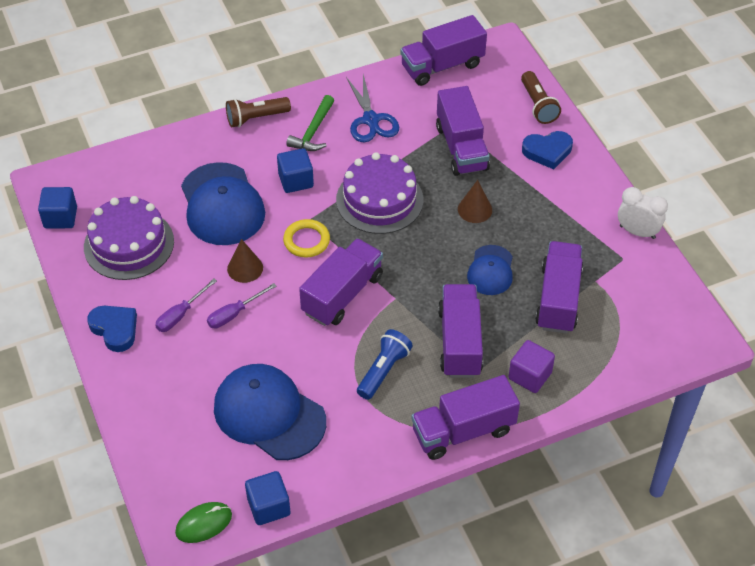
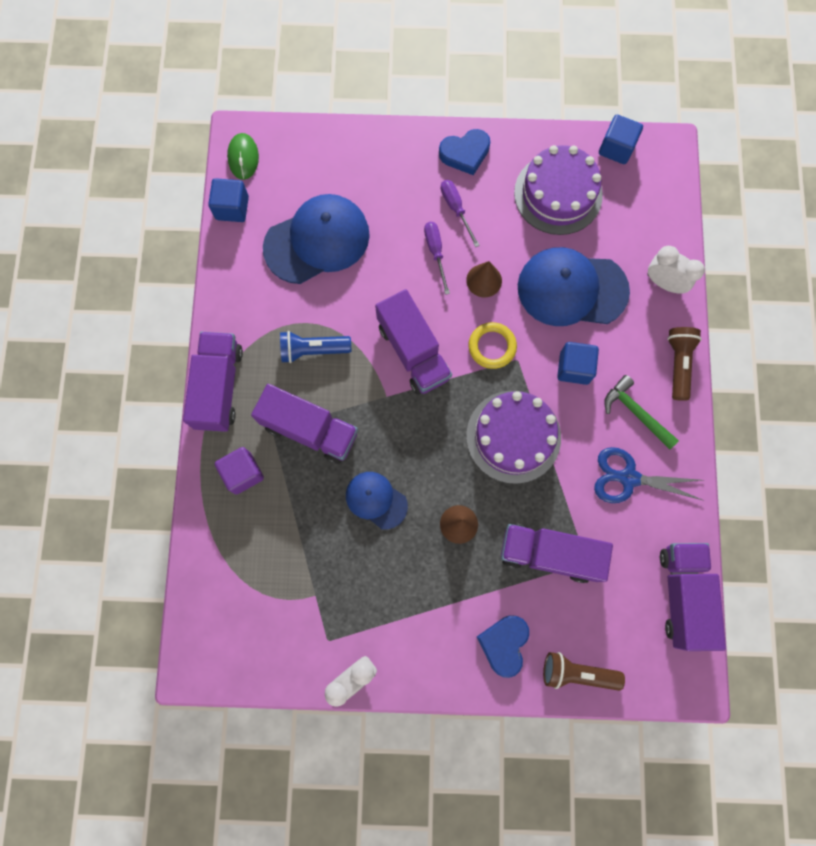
camera: 115 degrees right, 25 degrees up
(185, 147) = (664, 283): none -> white clock
(383, 371) = (313, 350): blue flashlight -> blue flashlight turned 120 degrees clockwise
(558, 299) = (312, 546): purple truck -> none

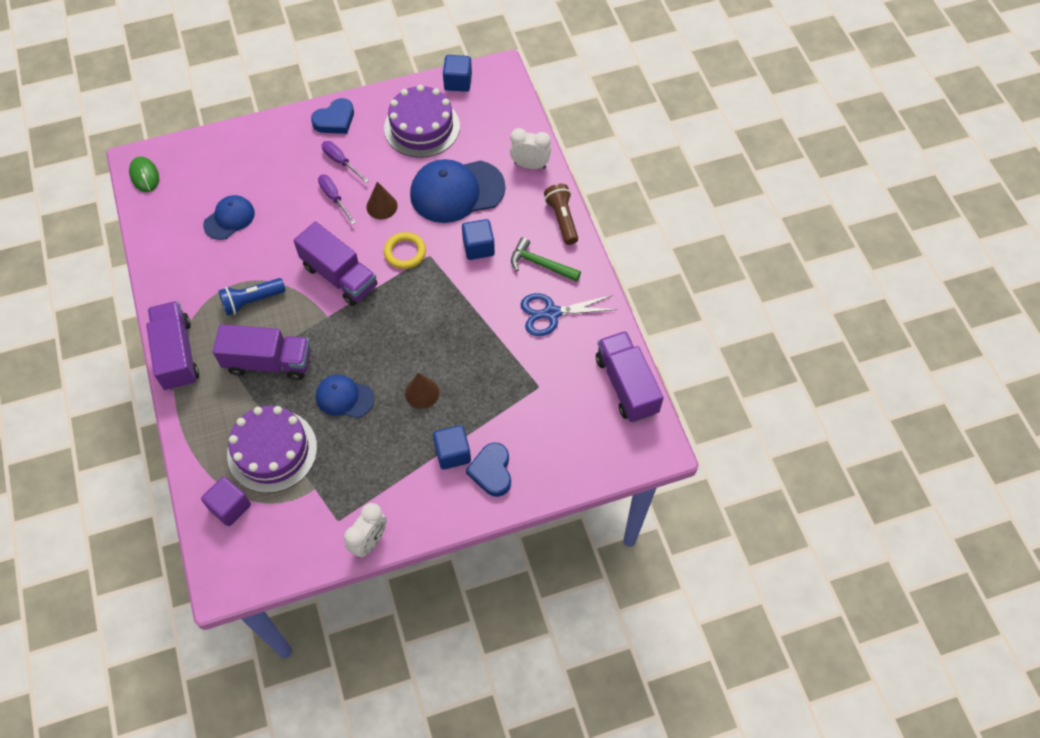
camera: 20 degrees left, 15 degrees down
(232, 208) = (146, 216): blue cube -> blue cube (452, 453)
(243, 473) = (219, 414): purple cube -> purple cube (230, 507)
(317, 241) = (229, 219): blue cap -> blue cap, size x0.56
(513, 436) = (445, 313): purple cake -> purple cake (272, 451)
(549, 554) = (506, 390): purple truck -> none
(577, 672) = (560, 472): brown flashlight -> none

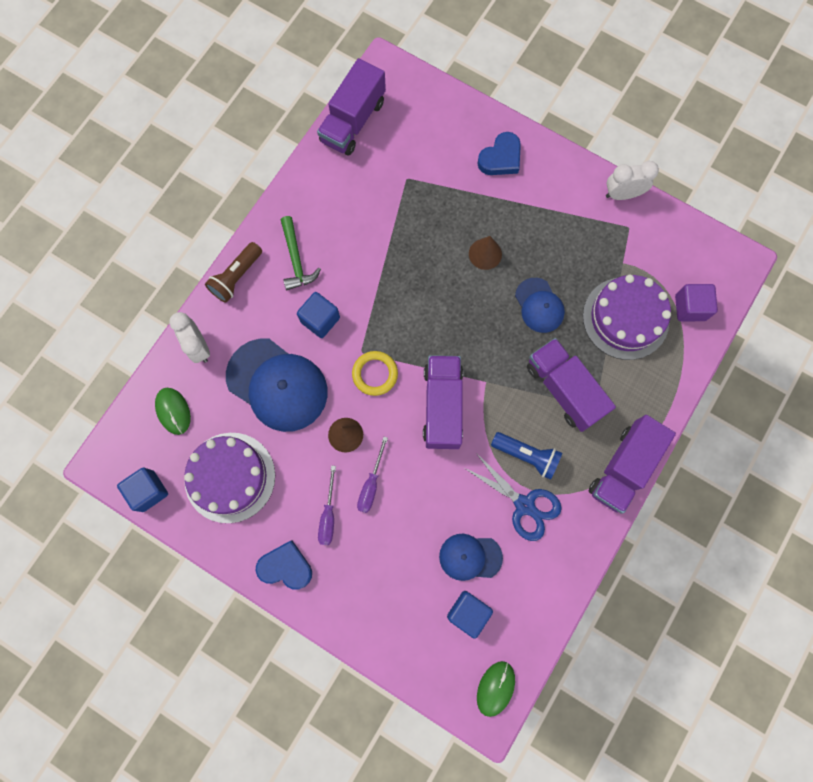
camera: 130 degrees left, 15 degrees up
(452, 453) = (511, 194): blue cube -> blue cube (468, 612)
(498, 125) = (173, 411): none -> green mouse
(552, 313) = (335, 216): blue scissors -> blue scissors (524, 505)

